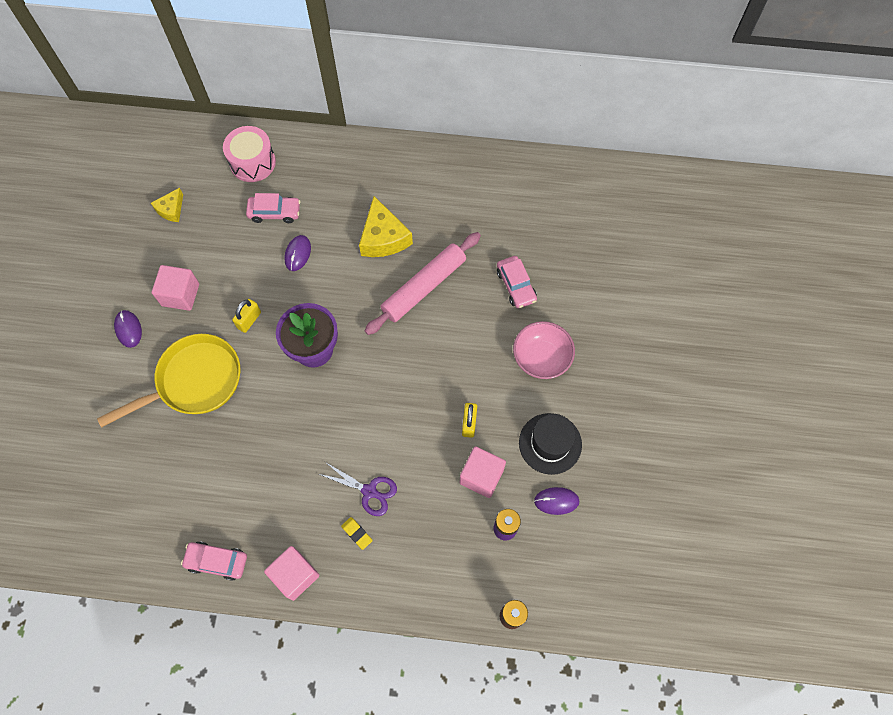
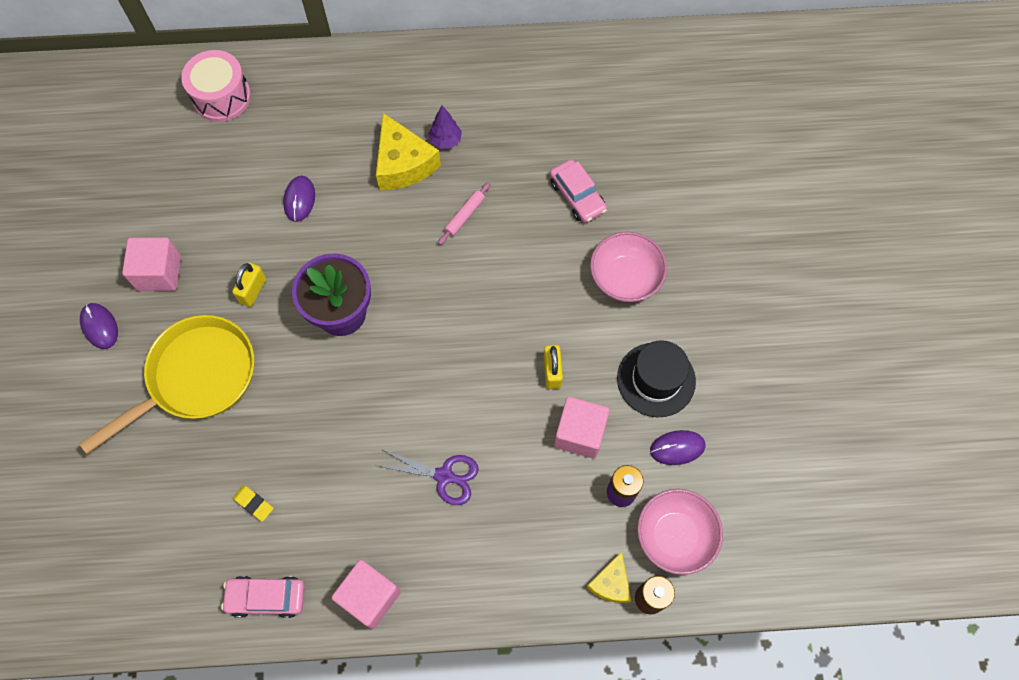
camera: 10 degrees left, 0 degrees up
(171, 209) = (128, 170): yellow cheese -> yellow cheese (611, 583)
(274, 212) = (261, 154): pink car -> none
(357, 533) = (438, 531): yellow eraser -> yellow eraser (254, 503)
(420, 224) = (446, 140): none -> purple tree
(423, 287) = (464, 216): pink rolling pin -> pink rolling pin, size x0.43
(540, 570) = (674, 536): none -> pink bowl

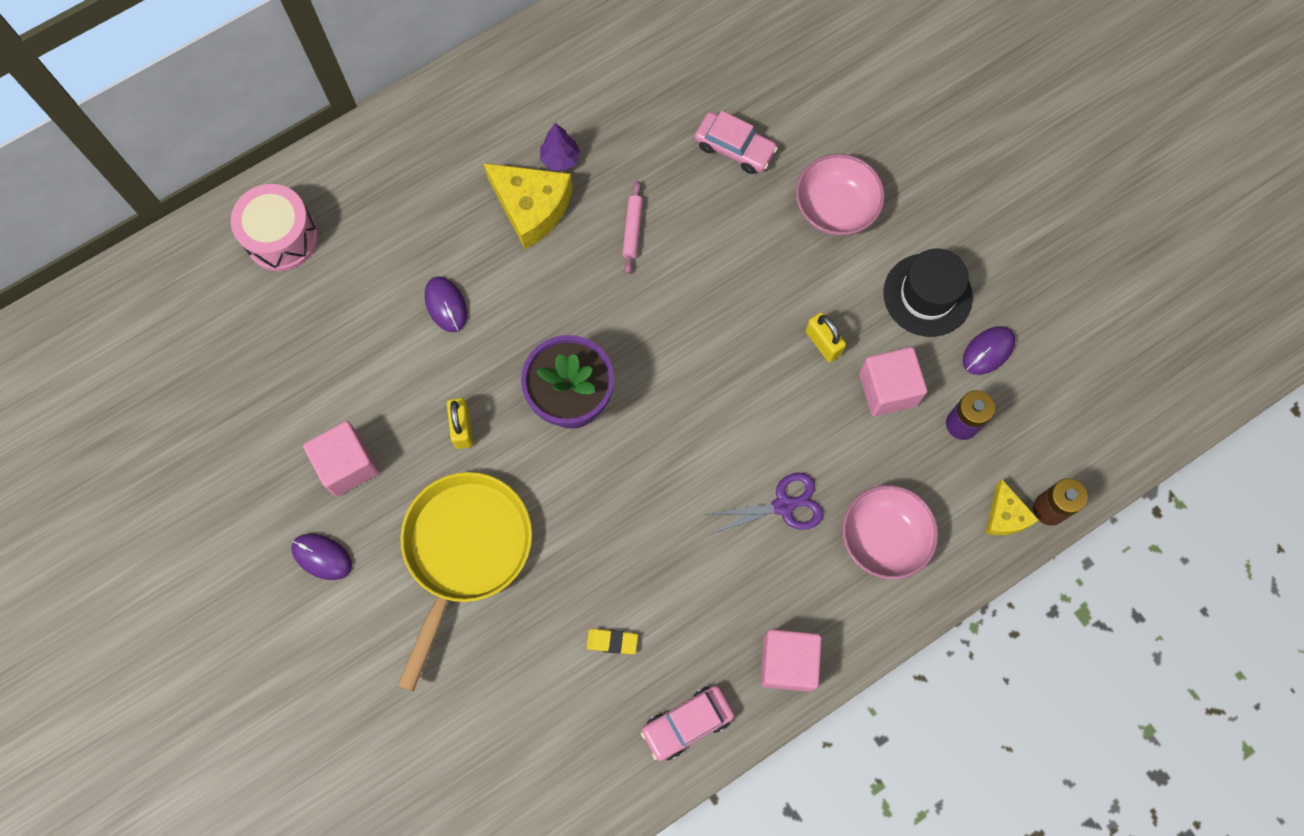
camera: 30 degrees left, 5 degrees up
(674, 536) = (1036, 437): pink bowl -> pink bowl (883, 538)

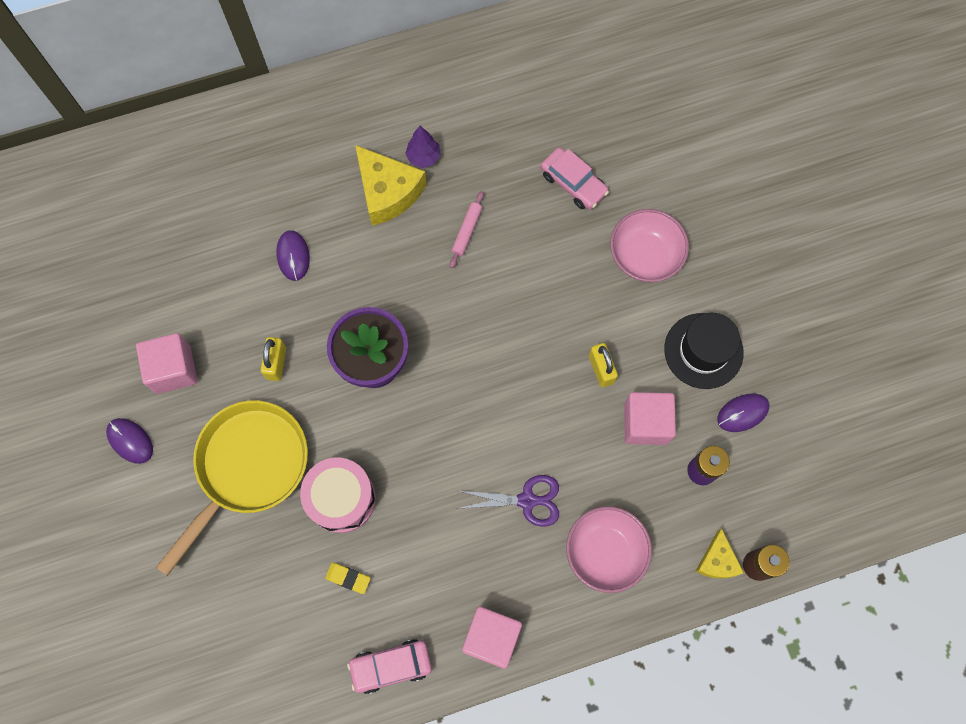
camera: 15 degrees right, 0 degrees up
(281, 237) = (176, 166): pink drum -> pink drum (341, 498)

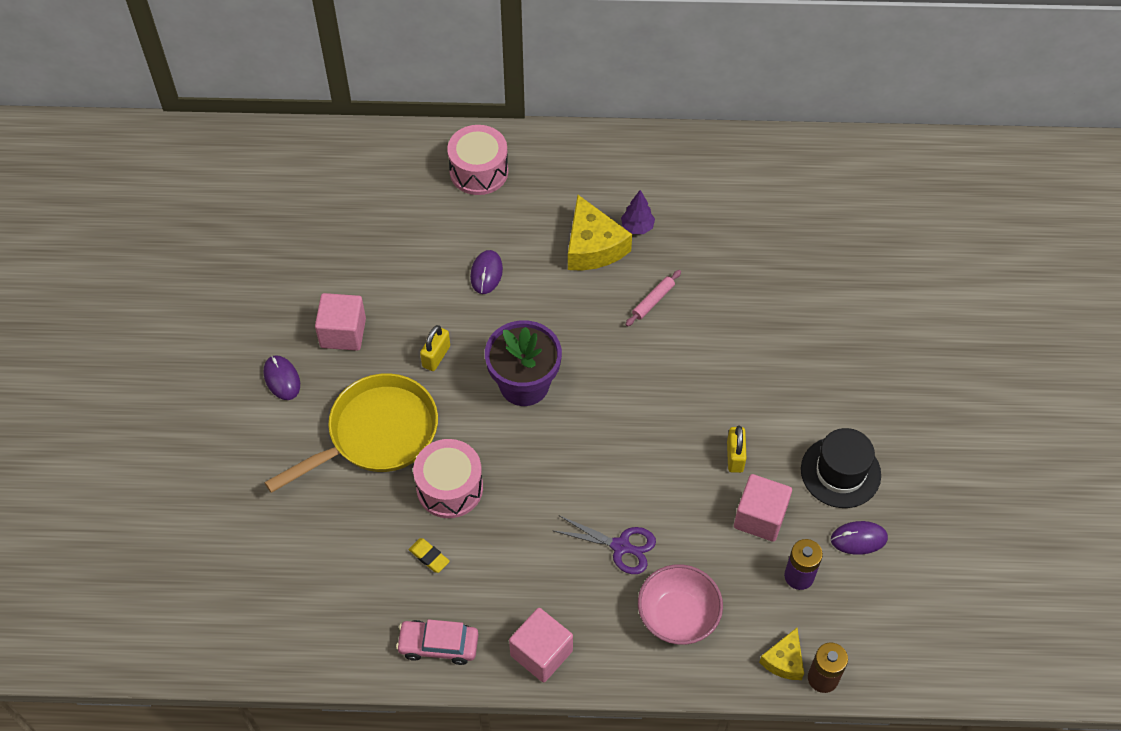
camera: 20 degrees right, 15 degrees down
(244, 146) = (479, 171): none -> pink drum
(573, 183) = (769, 290): pink car -> none
(644, 256) = (814, 373): pink bowl -> none

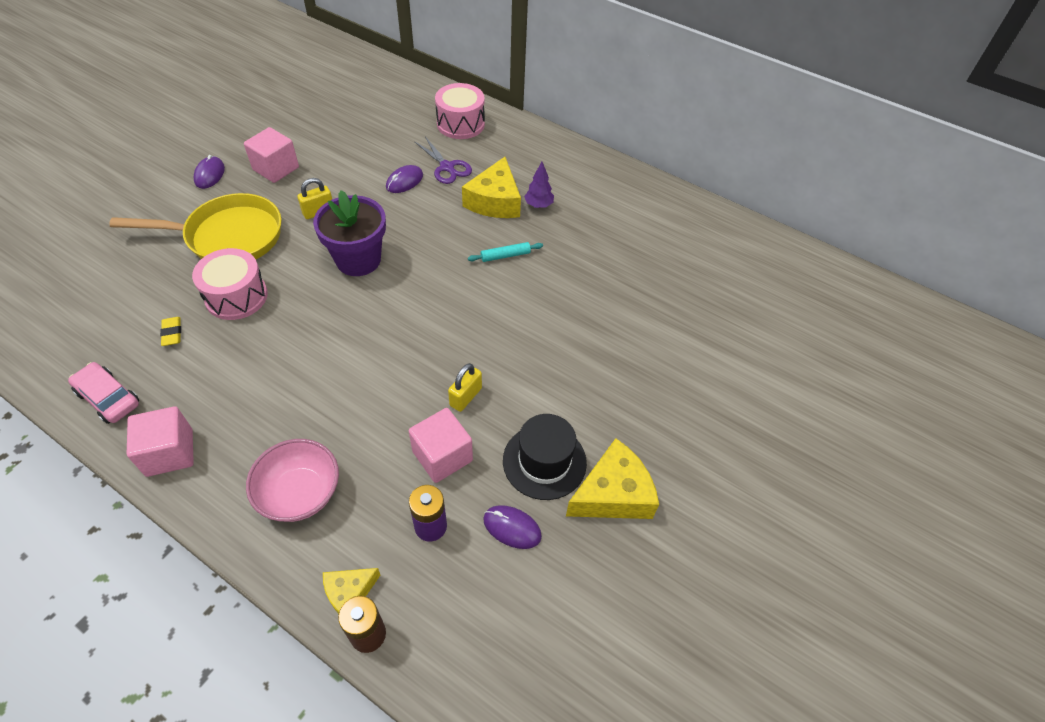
camera: 30 degrees right, 5 degrees down
(621, 546) = (311, 410): purple scissors -> purple scissors (447, 167)
(653, 301) = (505, 256): pink rolling pin -> turquoise rolling pin
(910, 466) = (613, 494): none -> yellow cheese

